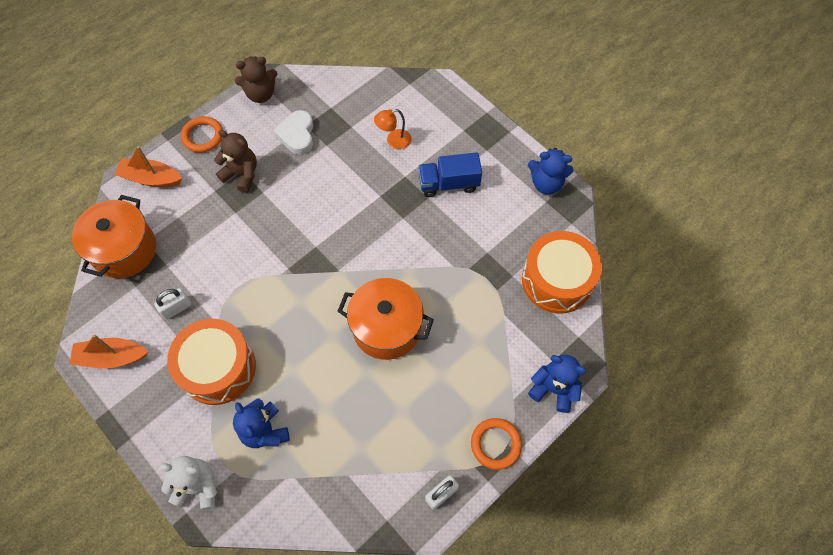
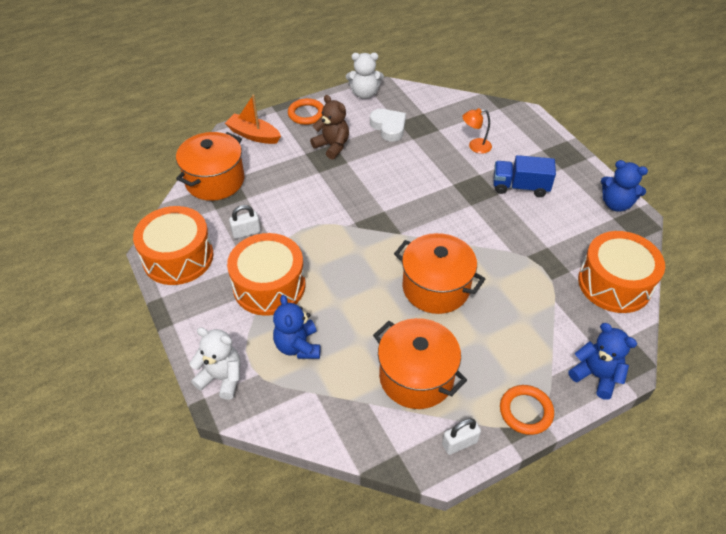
camera: 15 degrees right, 15 degrees down
(112, 357) = (178, 257): orange boat -> orange drum
(261, 94) = (364, 94): brown teddy bear -> white teddy bear
(297, 135) = (388, 127): white heart -> white heart turned 135 degrees clockwise
(387, 434) = (416, 377): none -> orange pot

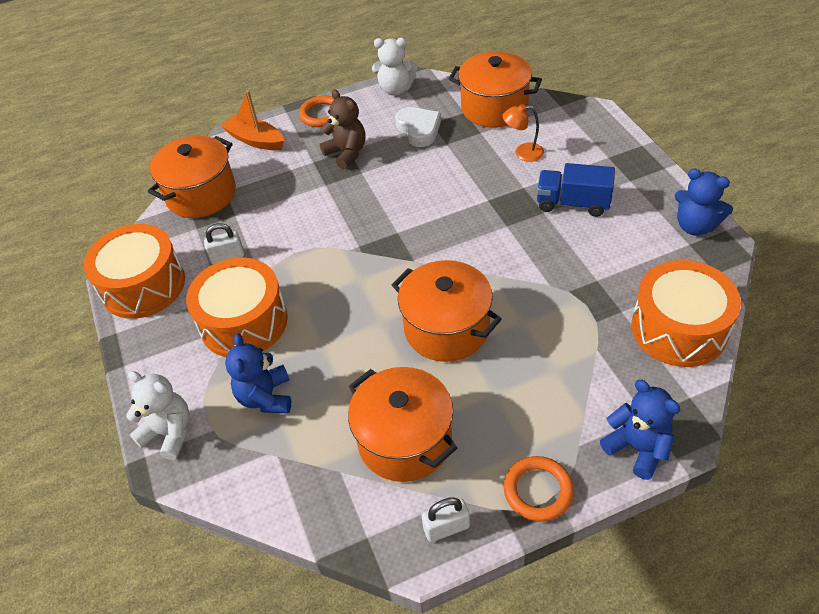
camera: 10 degrees right, 0 degrees up
(447, 110) = (494, 108): none -> orange pot

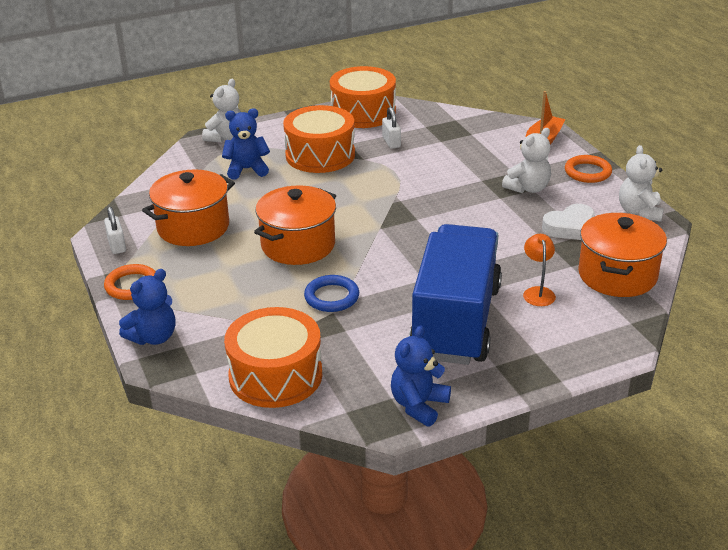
camera: 85 degrees right, 15 degrees down
(201, 194) = (466, 124): orange pot -> none
(346, 153) = (528, 188): brown teddy bear -> white teddy bear
(543, 293) = (331, 297): none -> blue ring
(573, 203) = (456, 321): blue truck -> blue truck, size x2.03

